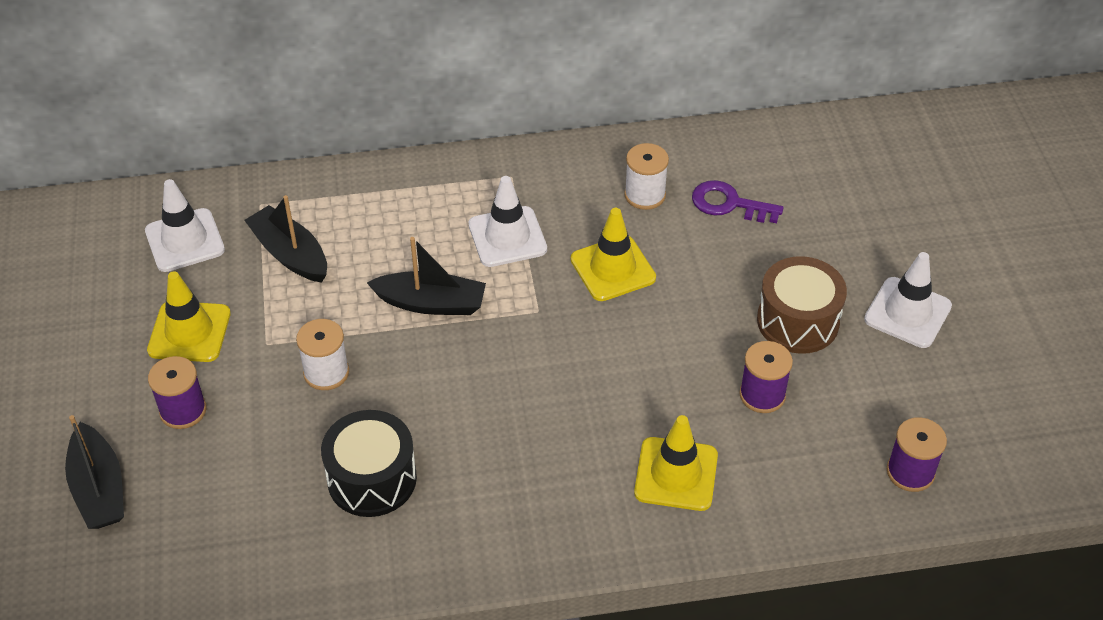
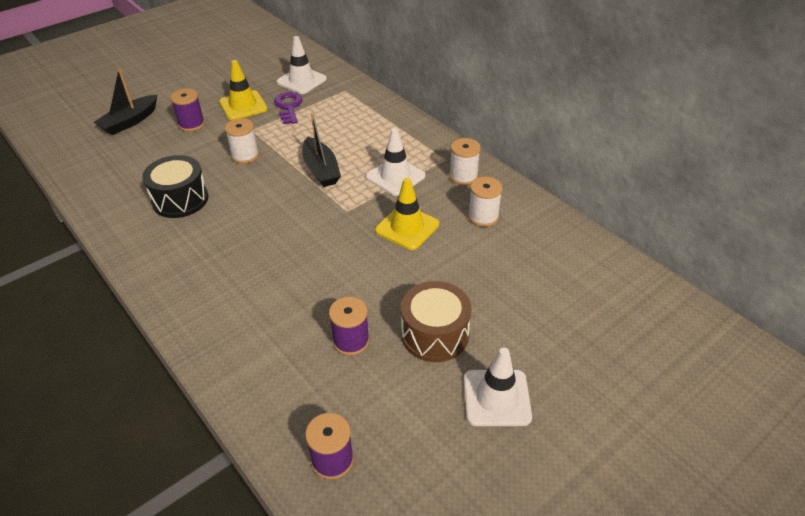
camera: 60 degrees right, 5 degrees down
(290, 254) = (318, 112): black boat -> none
(558, 176) = (463, 176): none -> white spool
(676, 474) = (253, 323): yellow traffic cone -> none
(729, 204) = (513, 257): purple key -> purple key (288, 107)

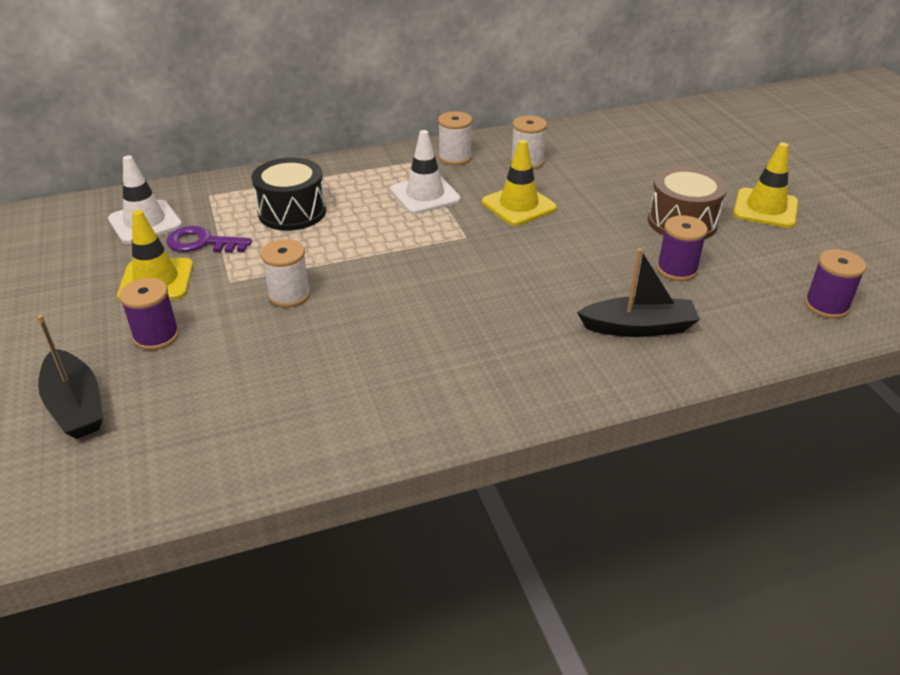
camera: 70 degrees left, 5 degrees down
(180, 199) = (349, 366): black drum -> black drum (292, 212)
(321, 170) = (372, 240): black boat -> black boat (638, 327)
(496, 398) = (765, 208): white traffic cone -> yellow traffic cone

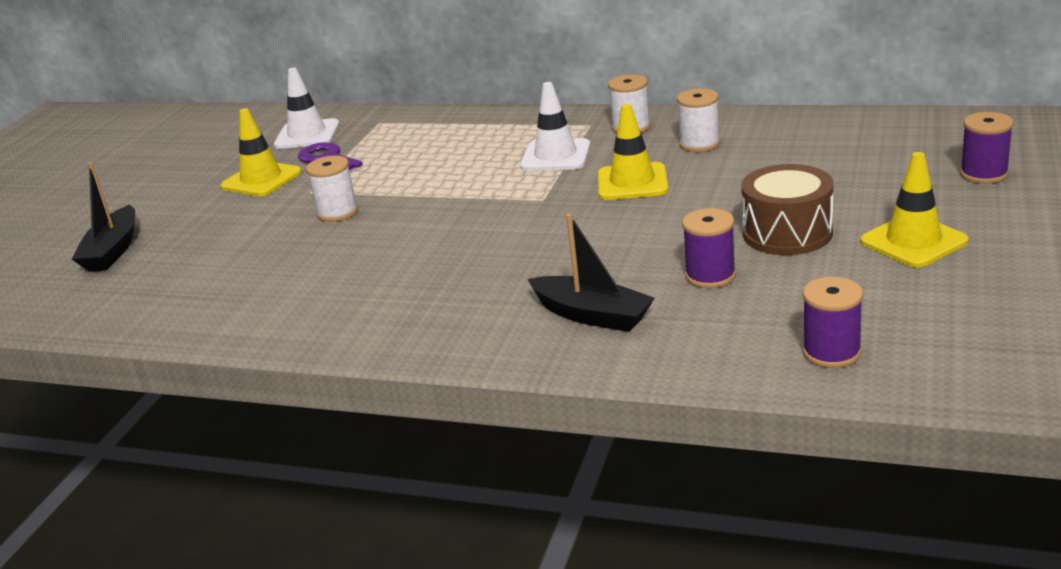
camera: 40 degrees right, 10 degrees down
(156, 336) = (213, 219): purple spool -> purple spool (983, 174)
(292, 212) = (424, 148): black drum -> none

